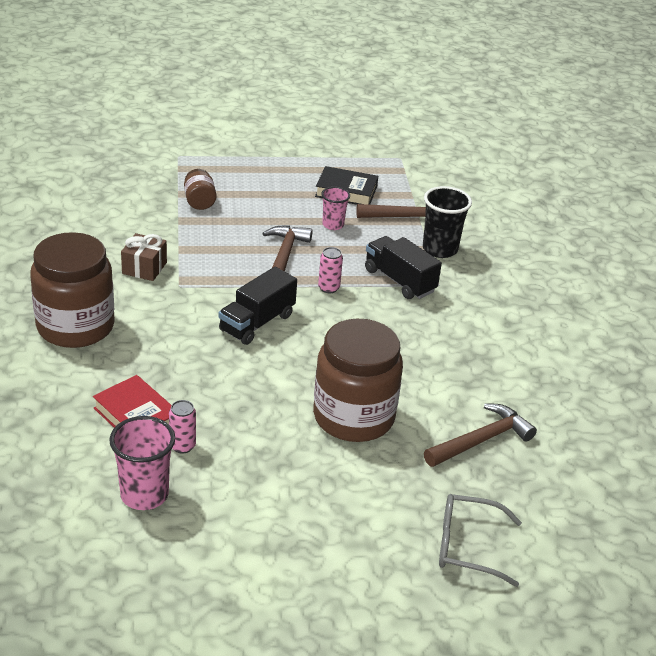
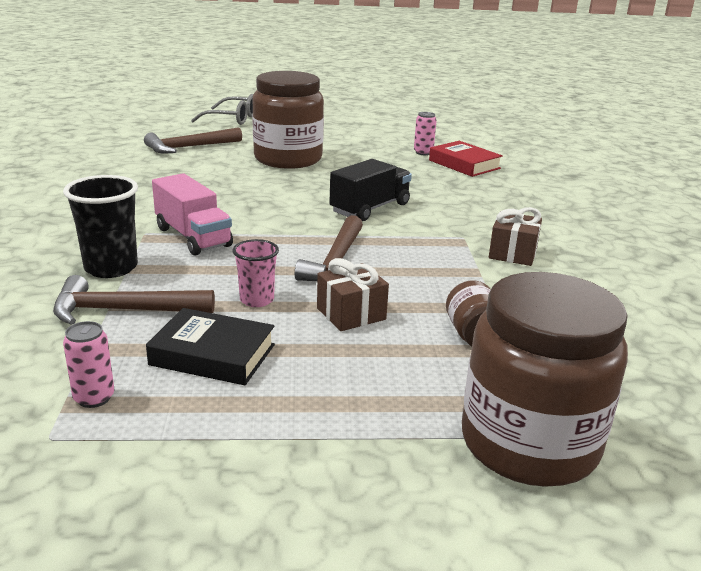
camera: 175 degrees left, 10 degrees down
(75, 326) = (553, 210): brown jar -> brown jar (529, 444)
(144, 495) = (442, 138): pink cup -> none
(272, 215) = (351, 314): none -> brown gift
(328, 288) = (285, 232): pink can -> pink can (94, 398)
(399, 281) = (193, 237): black truck -> pink truck

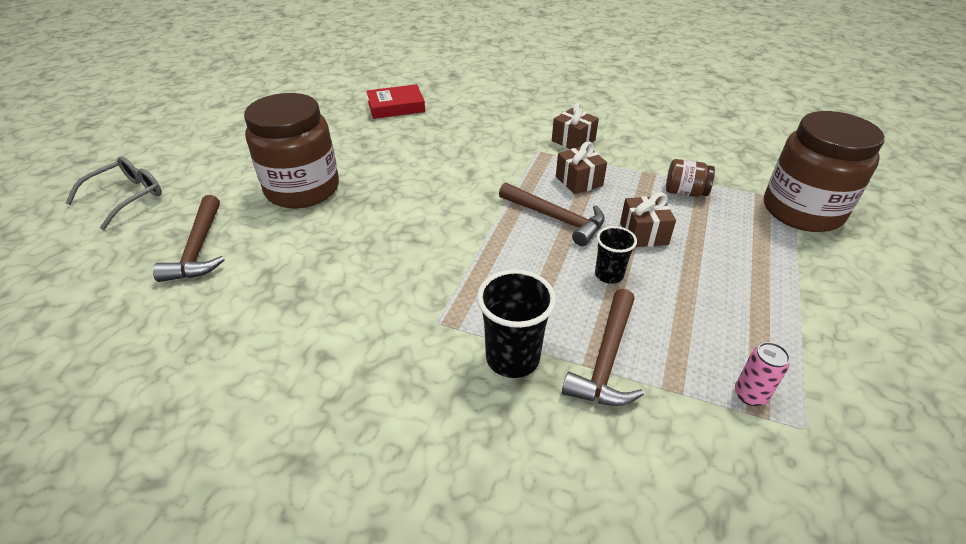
camera: 65 degrees left, 15 degrees up
(193, 237) = (466, 289): pink truck -> none
(212, 355) = (692, 316): black book -> none
(257, 300) = (609, 275): pink cup -> black cup
(370, 208) = (459, 175): black truck -> none
(423, 152) = (352, 116): pink can -> none
(424, 266) = (579, 181): none -> brown gift

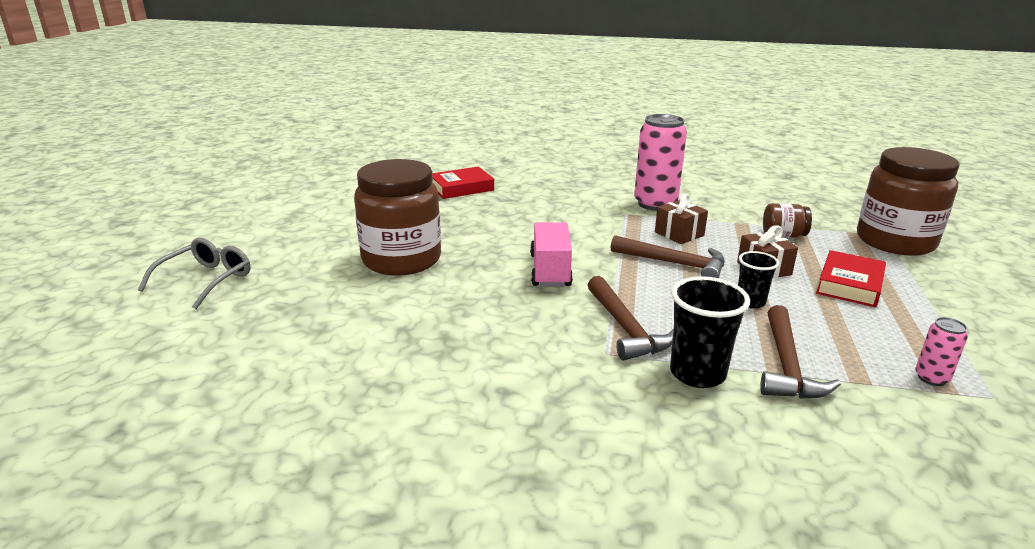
camera: 10 degrees left, 15 degrees down
(199, 248) = (315, 316): brown hammer -> brown hammer (625, 328)
(431, 216) = (550, 271): none -> pink truck
(573, 141) = (655, 204): brown gift -> pink can
(723, 263) = (849, 284): none -> red book

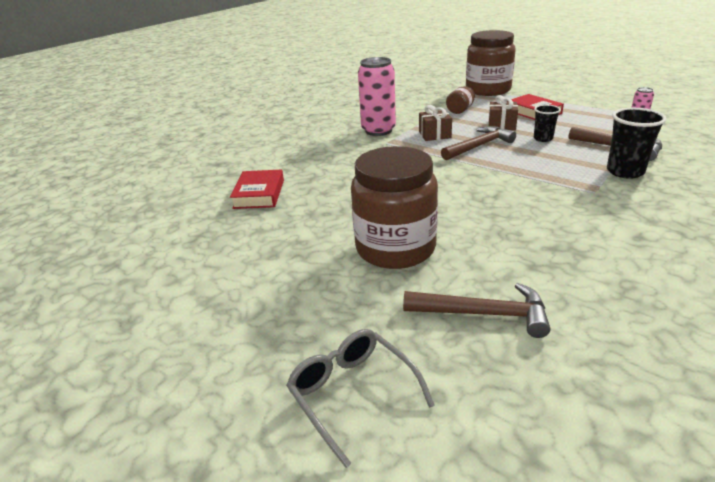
camera: 60 degrees left, 5 degrees up
(550, 271) = (463, 187): pink truck -> none
(625, 328) = (562, 179): brown hammer -> brown hammer (483, 314)

